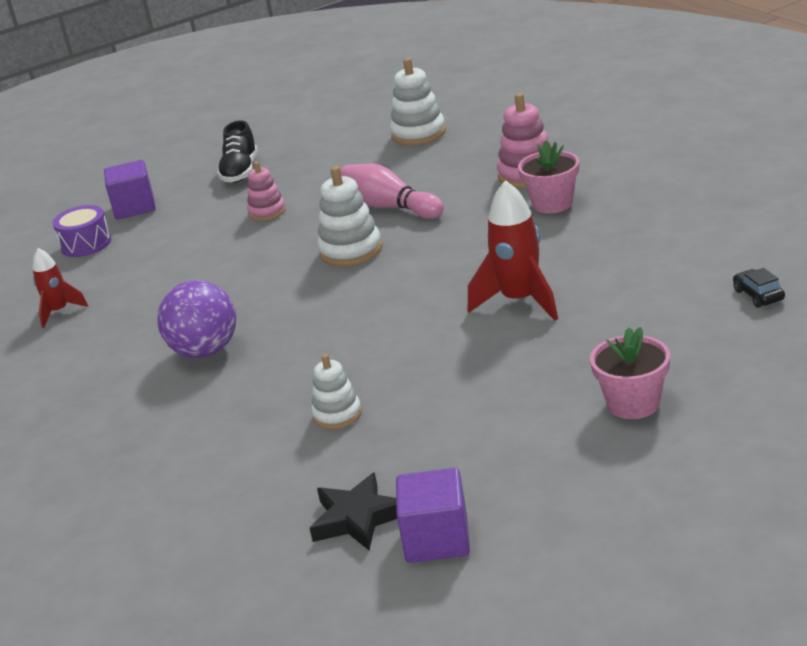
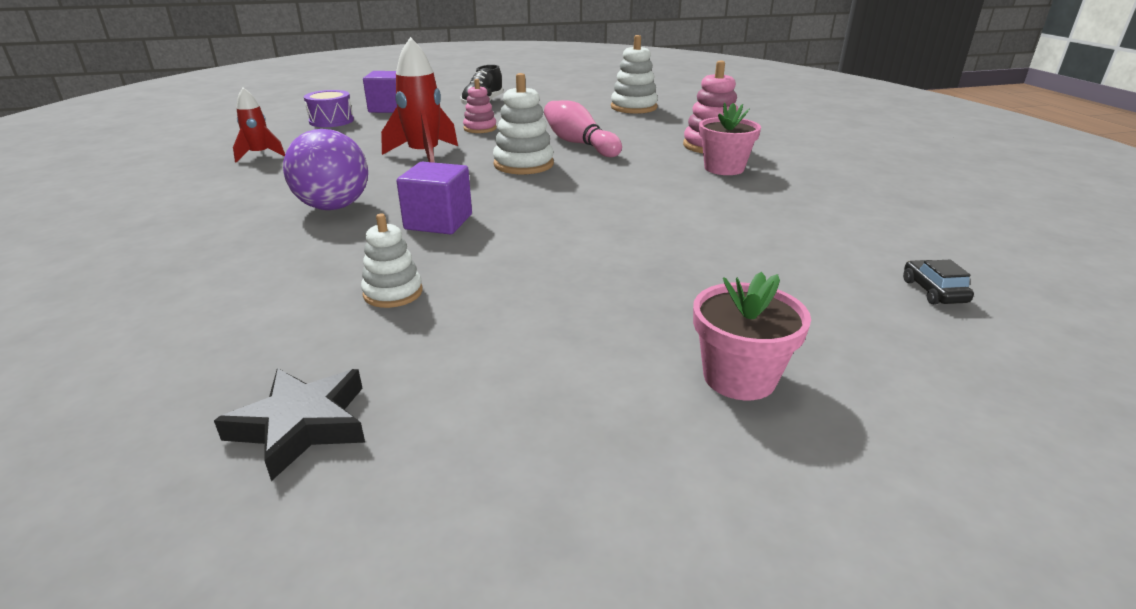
camera: 10 degrees right, 0 degrees up
(437, 539) = (369, 496): purple cube -> purple cube (438, 222)
(520, 301) = (653, 235): red rocket -> red rocket (424, 156)

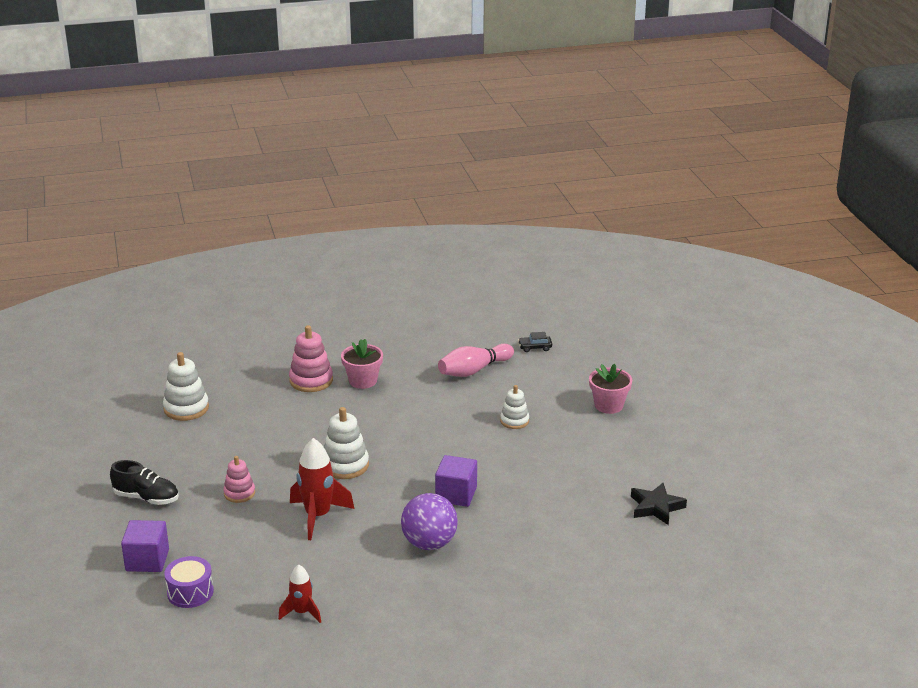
camera: 90 degrees left, 0 degrees up
(393, 293) = (549, 500): white stacking toy -> white stacking toy (514, 421)
(579, 144) = (296, 440): pink bowling pin -> pink bowling pin (474, 370)

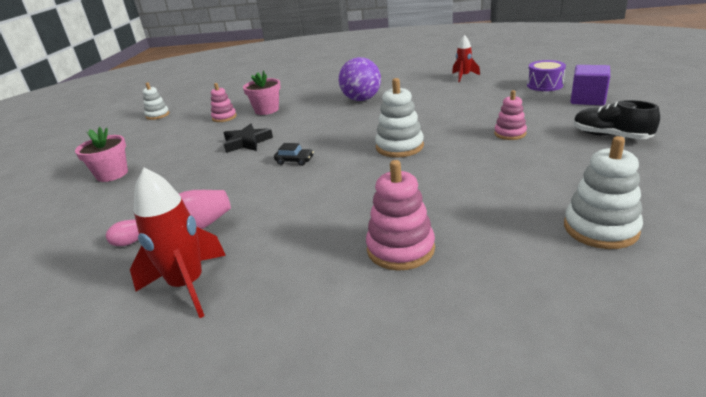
camera: 155 degrees left, 0 degrees up
(318, 516) = (438, 116): red rocket -> red rocket (188, 285)
(363, 381) = (327, 237): pink flower pot -> pink flower pot (266, 110)
(456, 494) = (319, 122): purple cube -> none
(514, 421) = (210, 169): white stacking toy -> white stacking toy (157, 115)
(535, 347) = (67, 256): black car -> black car (294, 161)
(589, 493) = (224, 117): none -> pink stacking toy
(656, 507) = (195, 109): black star -> black star (247, 142)

